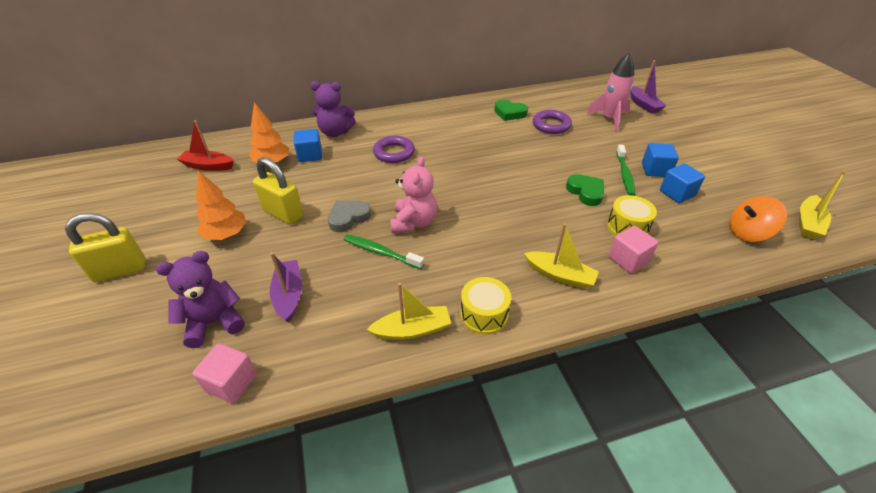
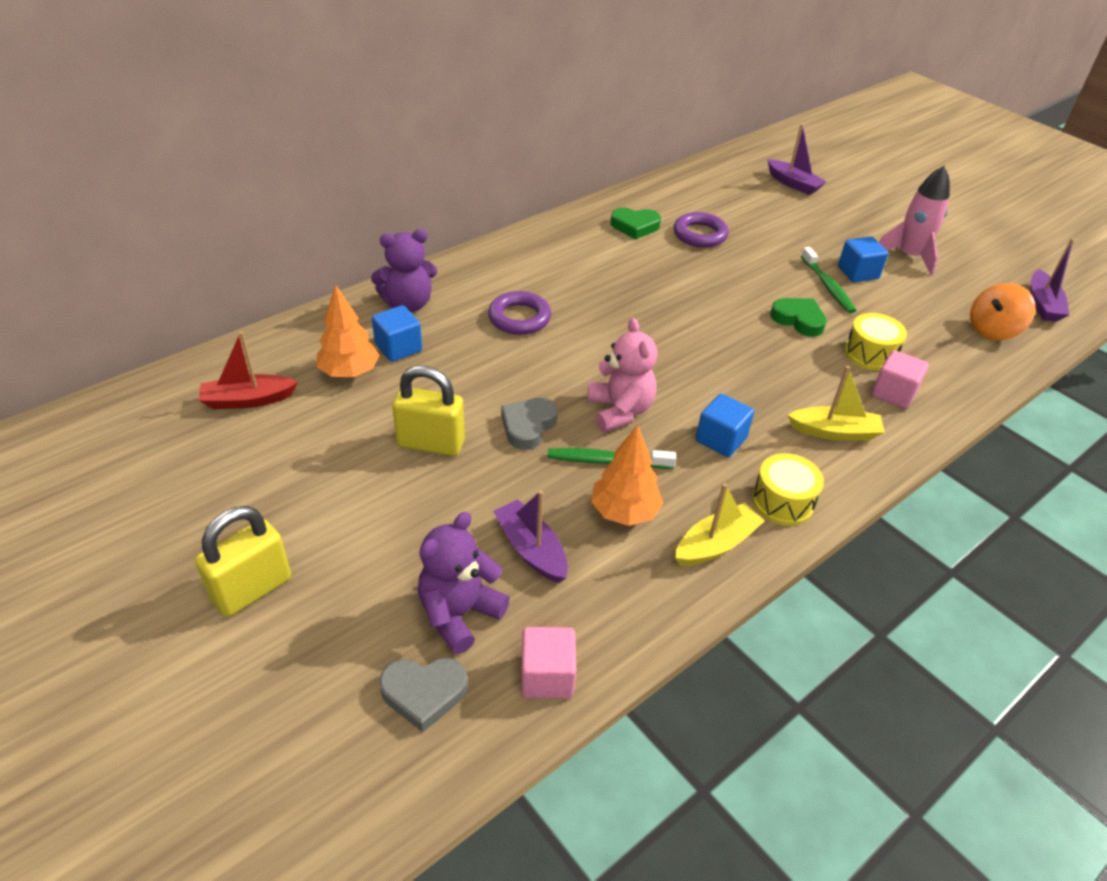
camera: 25 degrees left, 0 degrees up
(153, 366) = (424, 693): none -> grey heart
(226, 234) = (371, 494): orange tree -> orange tree (624, 512)
(610, 119) = (766, 212): pink rocket -> pink rocket (909, 256)
(677, 193) = (897, 298): blue cube -> blue cube (721, 439)
(808, 223) = (1042, 304): yellow boat -> purple boat

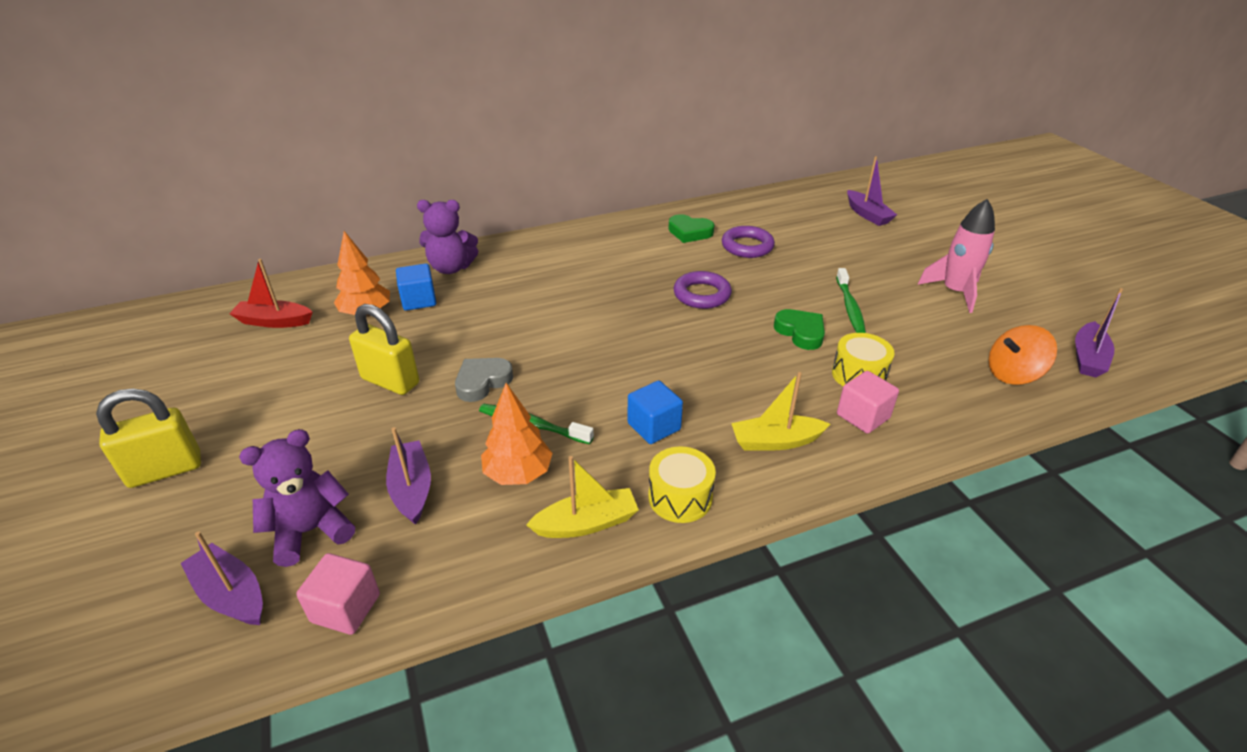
camera: 20 degrees right, 5 degrees down
(424, 693) = (231, 594): grey heart -> purple boat
(519, 318) = (536, 292): purple ring -> purple ring (702, 294)
(620, 411) = (573, 384): pink teddy bear -> none
(834, 432) = (775, 441): yellow boat -> yellow boat turned 150 degrees clockwise
(858, 273) = (889, 299): blue cube -> none

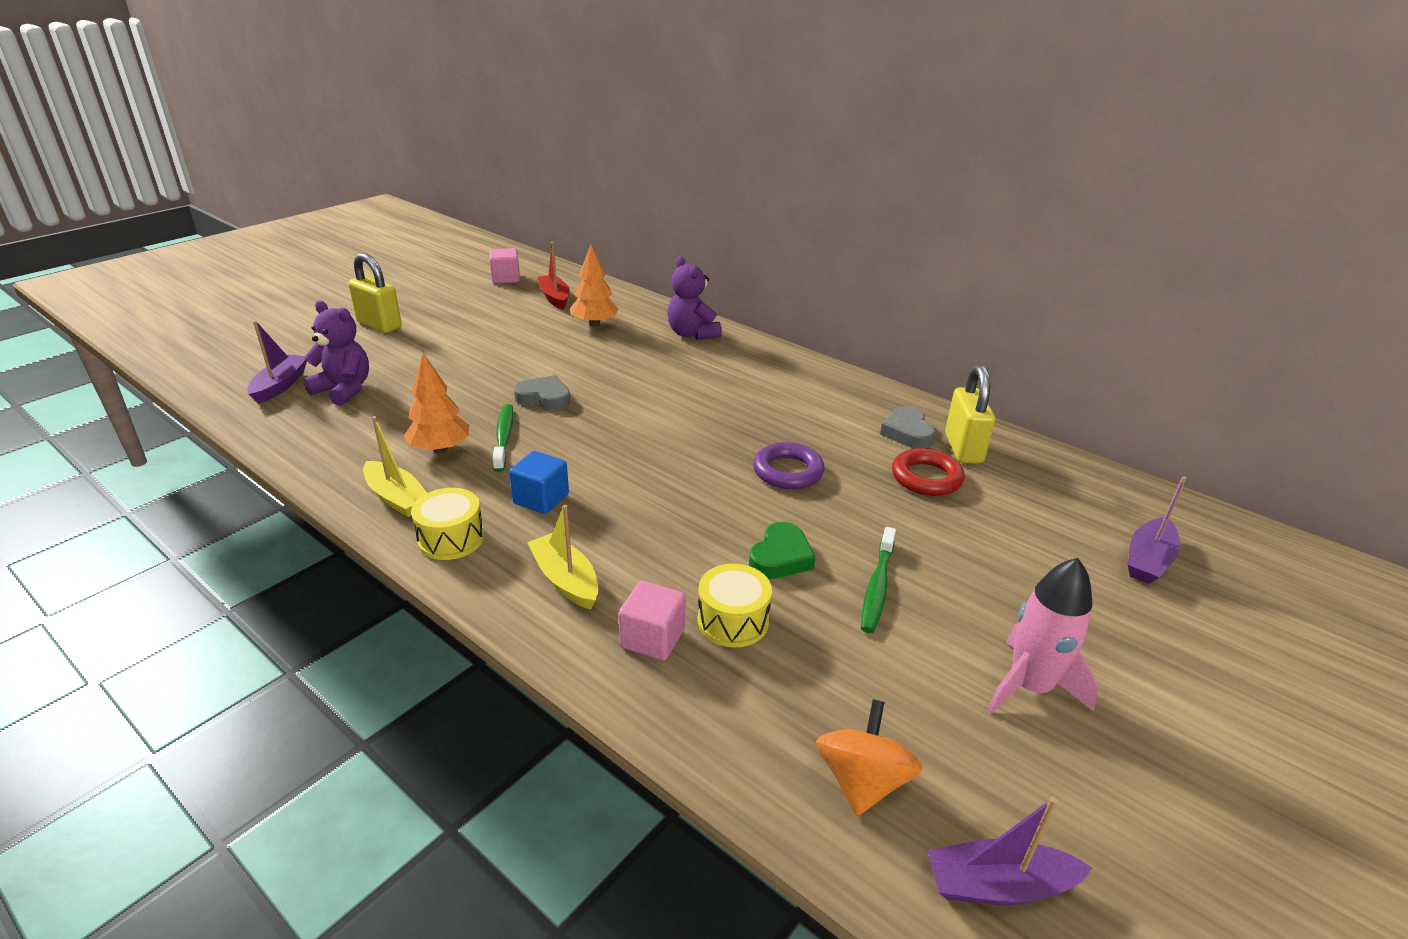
camera: 60 degrees right, 5 degrees down
(346, 608) = (279, 427): pink cube -> pink cube (506, 278)
(390, 381) = (517, 362): yellow padlock -> yellow padlock (963, 448)
(411, 489) = (401, 411): purple boat -> none
(419, 300) = (631, 337): blue cube -> none
(689, 232) = (907, 432): green heart -> grey heart
(747, 246) = (926, 478): purple ring -> red ring
(849, 307) = (877, 586): green toothbrush -> green toothbrush turned 45 degrees counterclockwise
(1013, 374) = (862, 781): orange spinning top -> orange spinning top turned 60 degrees clockwise

